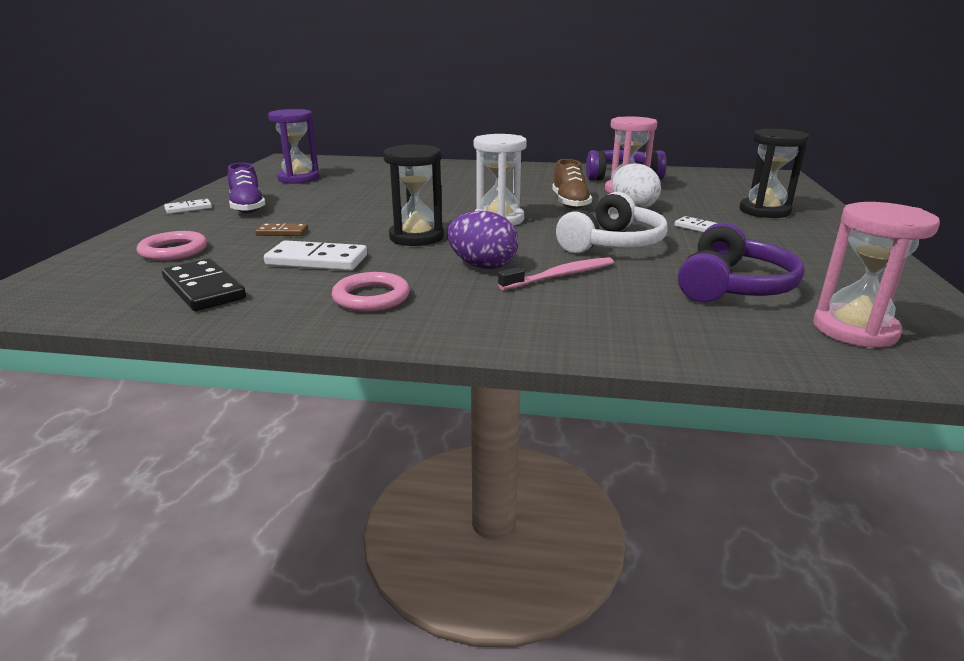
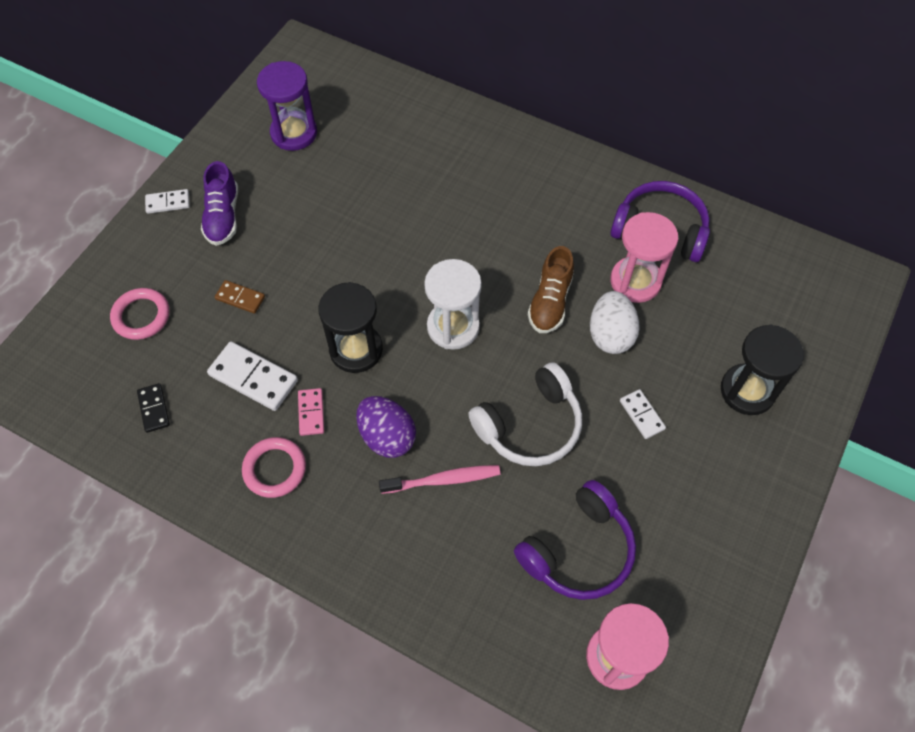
camera: 20 degrees right, 35 degrees up
(204, 289) = (154, 409): black domino -> black domino, size x0.57
(392, 267) = (311, 413): none -> pink domino

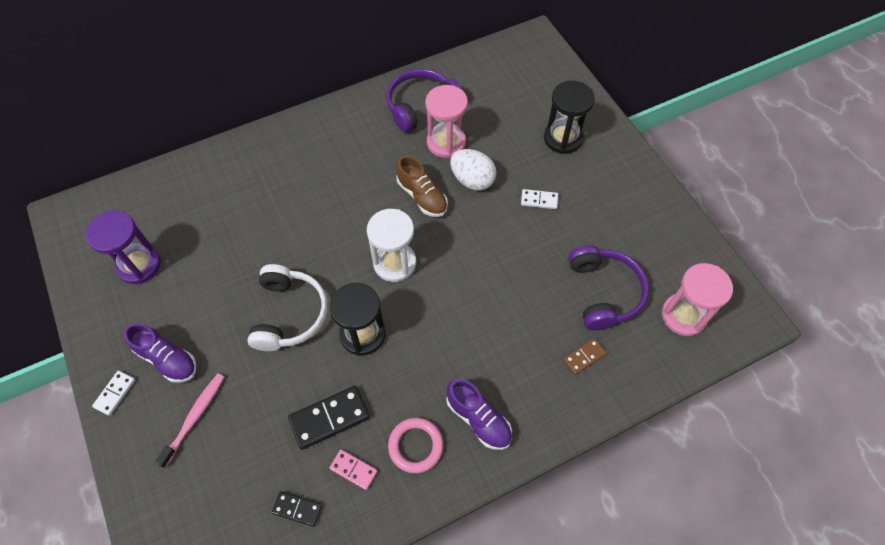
camera: 55 degrees left, 0 degrees up
(141, 316) = (204, 473): pink ring -> none
(240, 298) = (252, 388): brown domino -> brown domino (584, 357)
(253, 378) = (329, 418): white domino -> black domino
(311, 413) = (389, 394): pink domino -> pink domino (353, 470)
(340, 509) = (478, 419): none -> purple shoe
(387, 436) = (445, 355): purple egg -> none
(443, 480) = (502, 339): pink toothbrush -> pink toothbrush (194, 417)
(530, 425) = (501, 264): white headphones -> white headphones (289, 314)

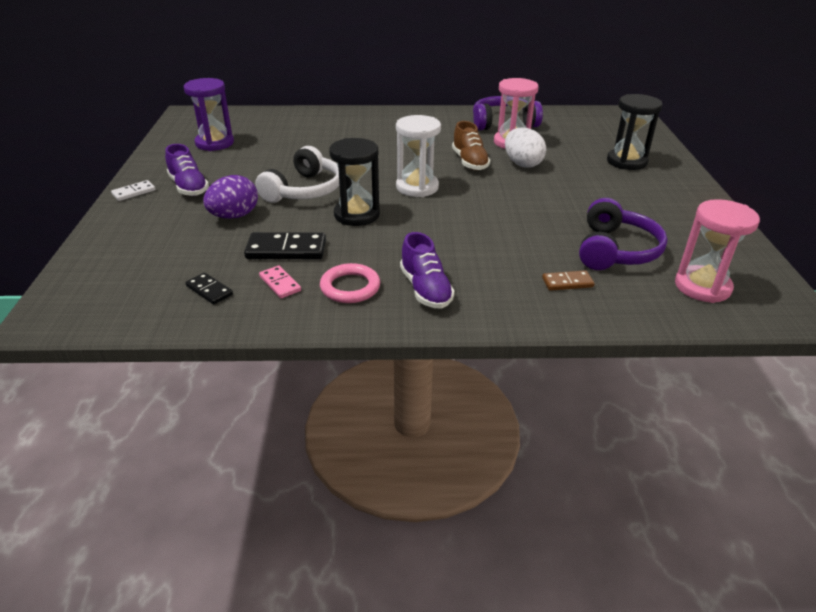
camera: 25 degrees right, 25 degrees down
(194, 417) = (178, 219): pink toothbrush -> none
(247, 388) = (234, 216): none -> purple egg
(539, 200) = (580, 186): white domino -> none

